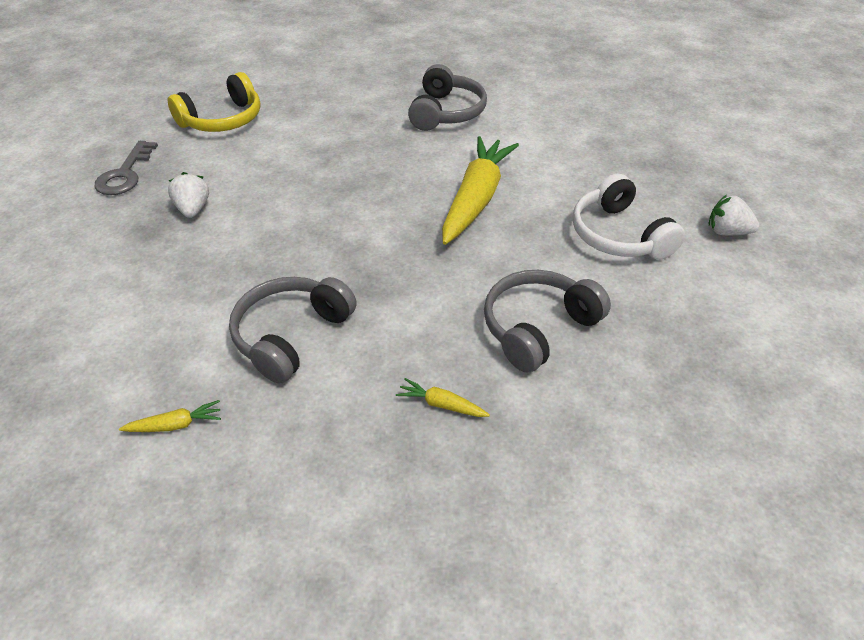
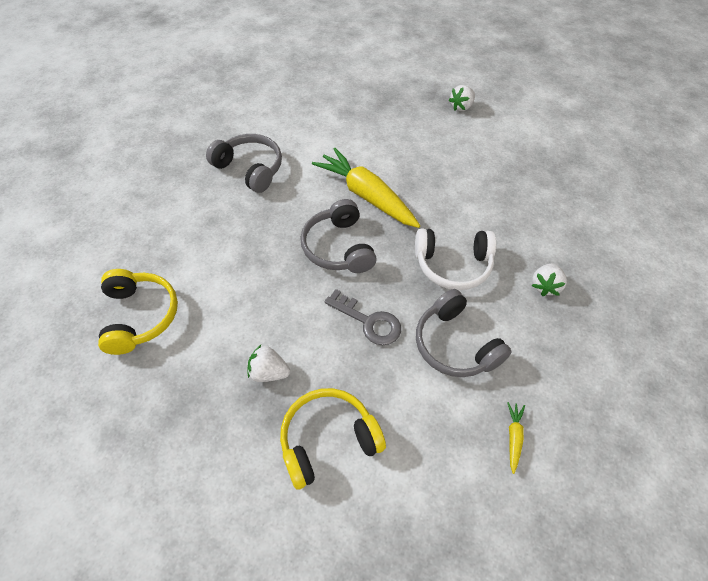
camera: 65 degrees left, 10 degrees up
(125, 174) = (174, 417): grey key -> grey key (368, 321)
(128, 271) = (328, 440): none -> yellow headphones
(441, 404) = (545, 286): yellow carrot -> white strawberry
(538, 328) = (501, 218): grey headphones -> grey headphones (338, 247)
(618, 235) = (440, 149): white headphones -> white headphones (453, 265)

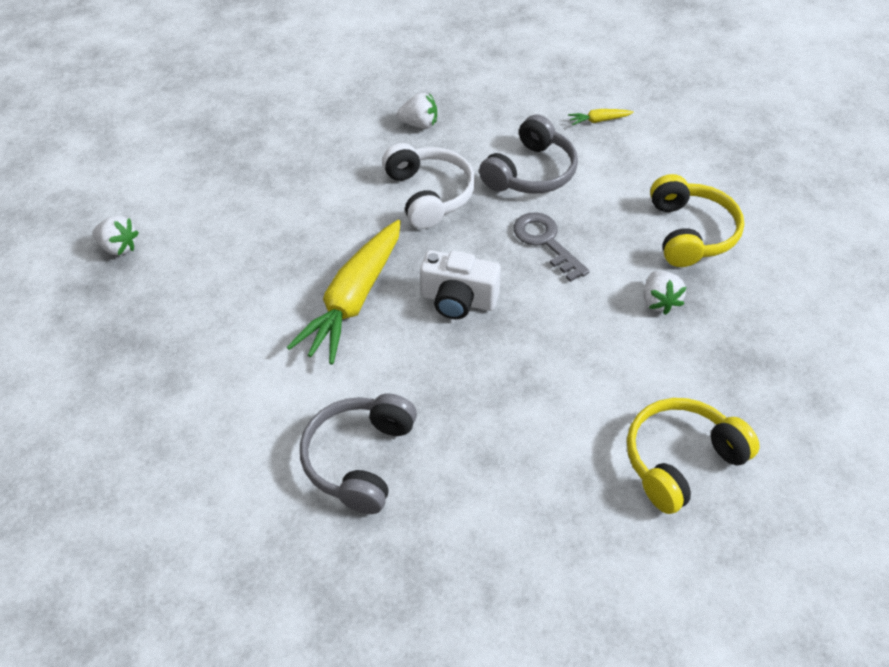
camera: 110 degrees left, 5 degrees down
(328, 440) = (690, 233): yellow headphones -> yellow headphones turned 135 degrees counterclockwise
(338, 247) = (458, 300): grey headphones -> white camera
(368, 321) = (546, 242): grey key -> grey key turned 45 degrees counterclockwise

